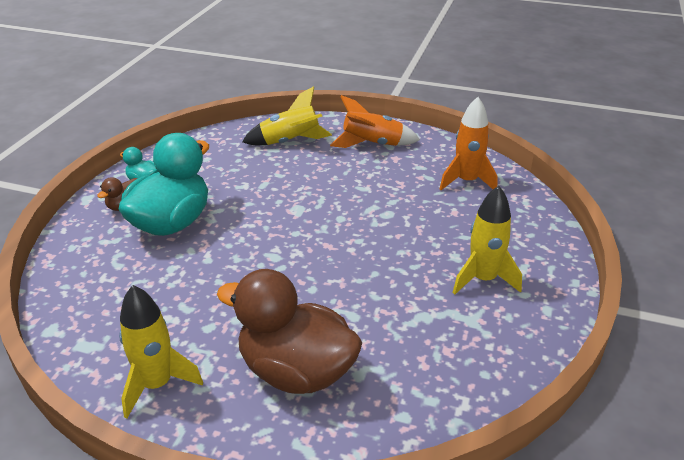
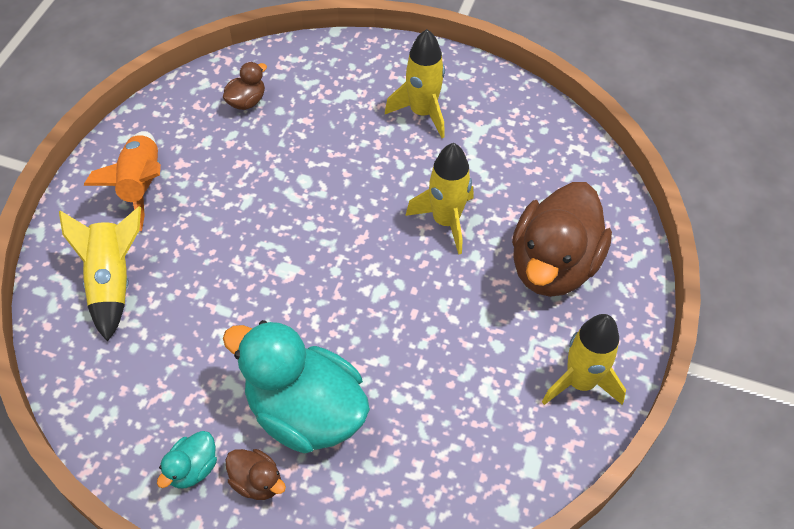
camera: 90 degrees left, 20 degrees up
(349, 295) = (445, 221): none -> yellow rocket
(466, 181) = (246, 101): orange rocket -> brown duck

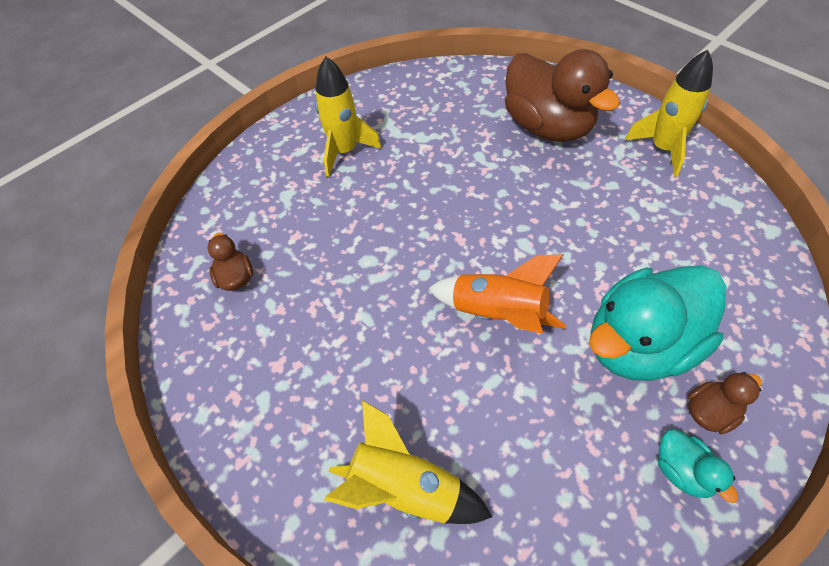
camera: 60 degrees left, 0 degrees up
(141, 185) = (283, 416): orange rocket -> orange rocket (497, 313)
(445, 221) = (471, 175): yellow rocket -> none

